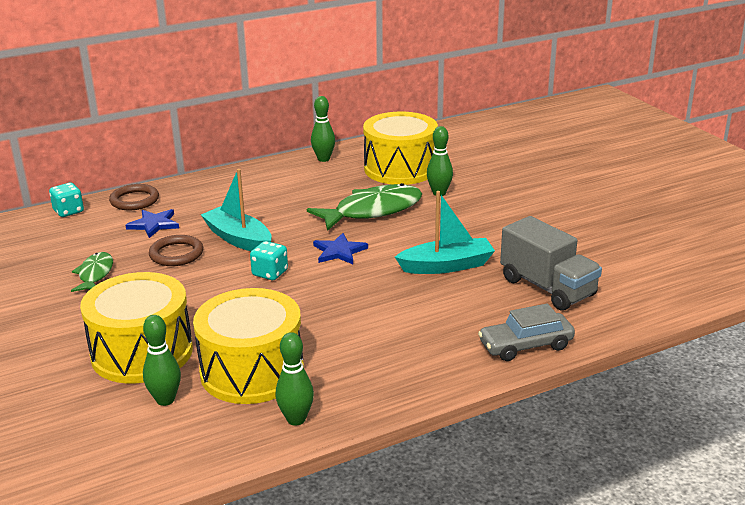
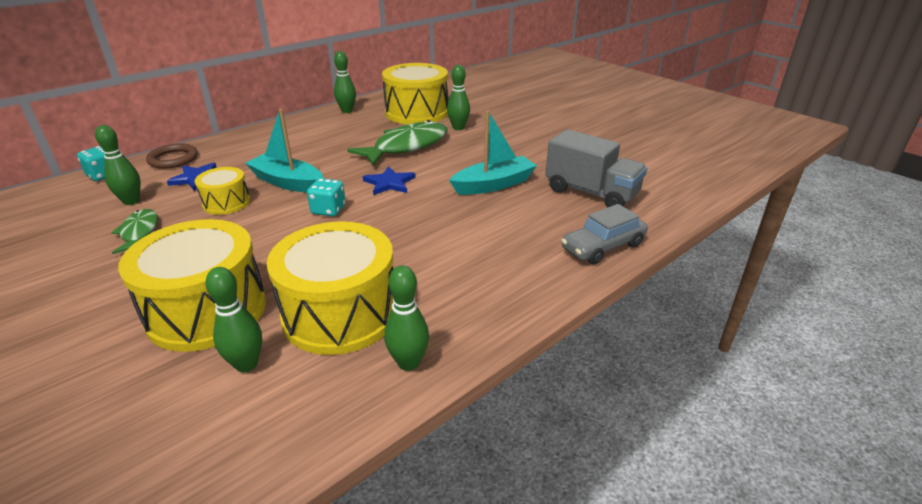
camera: 15 degrees left, 5 degrees up
(91, 242) = (131, 201): none -> green bowling pin
(176, 254) = (226, 203): brown ring -> yellow drum

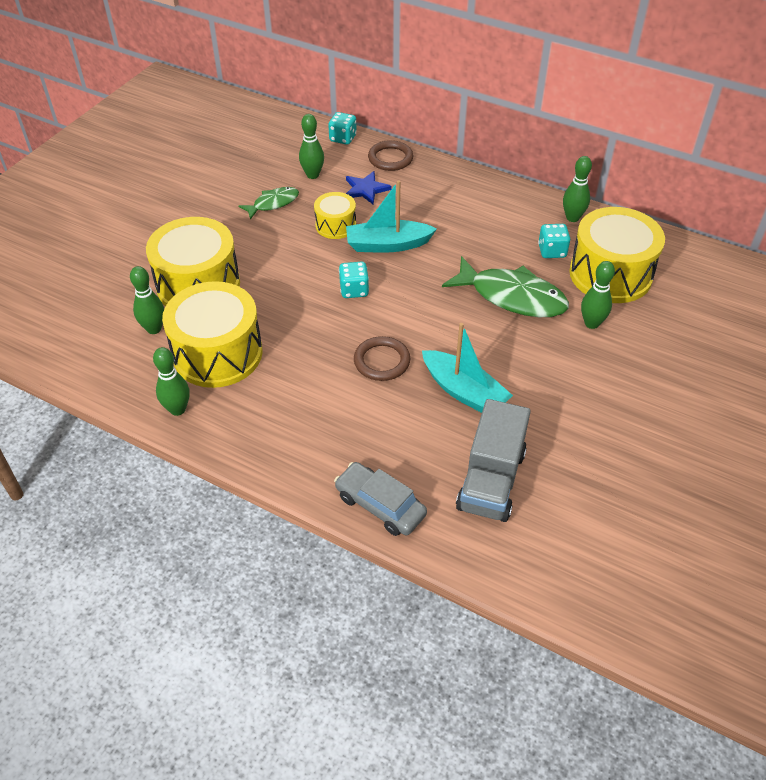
camera: 70 degrees right, 15 degrees up
(287, 182) = (388, 245): turquoise boat -> turquoise boat turned 105 degrees counterclockwise
(373, 124) = (552, 251): none -> turquoise dice
(389, 183) = (424, 311): blue star -> none
(433, 213) = (382, 361): none -> brown ring

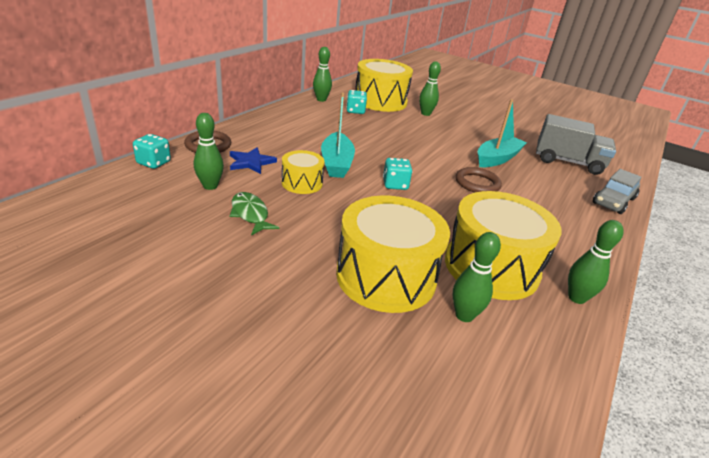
camera: 90 degrees left, 15 degrees down
(512, 296) = (402, 130): green fish -> none

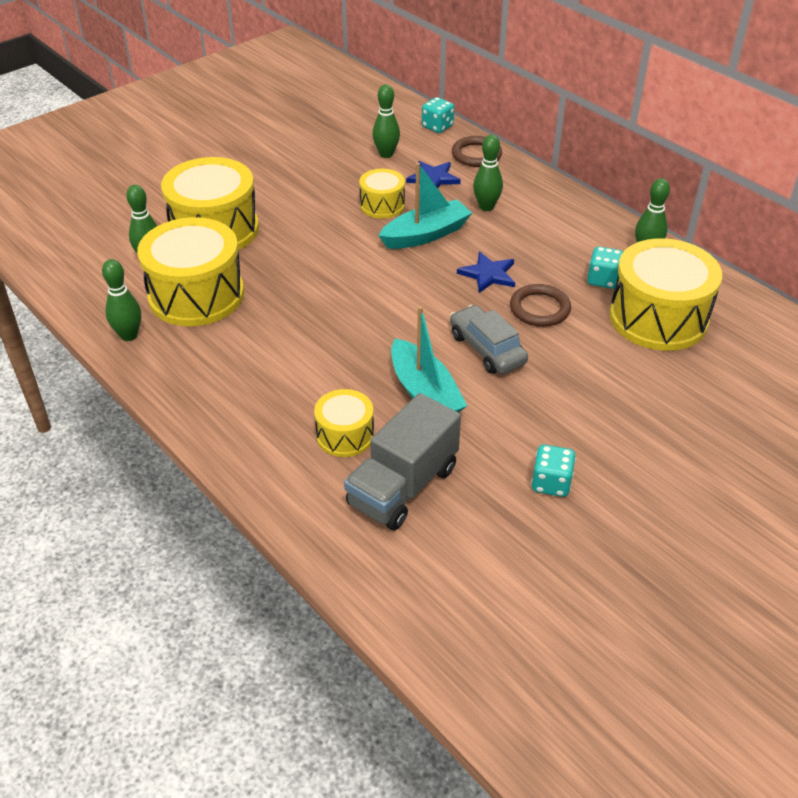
camera: 110 degrees right, 10 degrees up
(250, 214) = (331, 172): green fish -> none
(336, 163) = (425, 235): turquoise boat -> turquoise boat turned 135 degrees clockwise
(371, 141) = (488, 274): none -> blue star
(395, 185) = (365, 269): turquoise dice -> turquoise dice (551, 483)
(425, 114) = (607, 361): green bowling pin -> green bowling pin (486, 207)
(477, 183) = (355, 342): brown ring -> brown ring (539, 309)
(556, 180) = (345, 435): none -> yellow drum
(613, 201) = (272, 477): grey car -> grey car (487, 349)

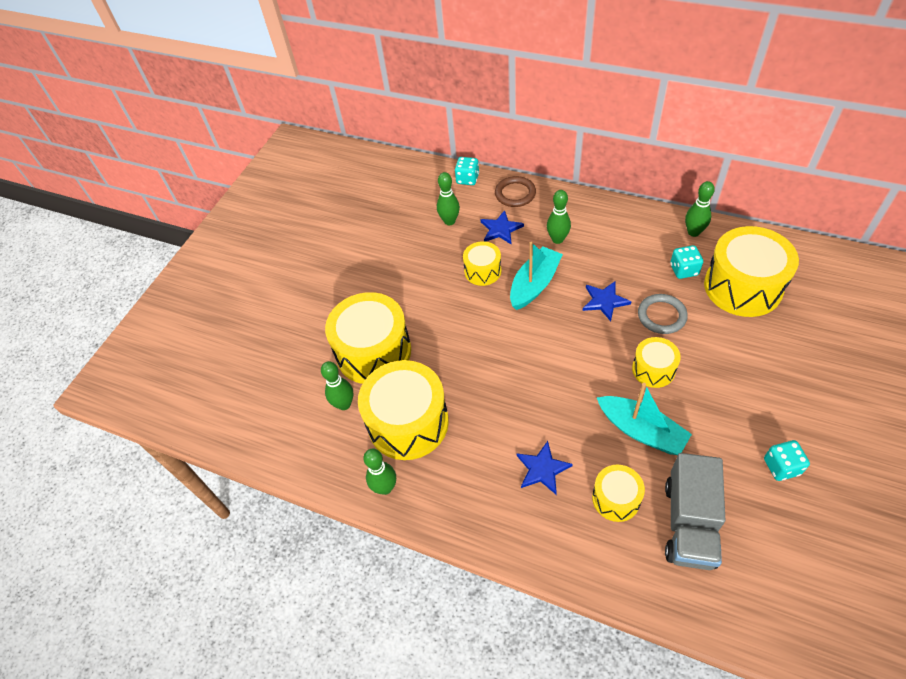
camera: 20 degrees left, 10 degrees up
(293, 382) = (542, 469): none -> blue star
(487, 349) = (653, 369): grey car -> yellow drum
(539, 309) = (661, 316): brown ring -> grey ring

